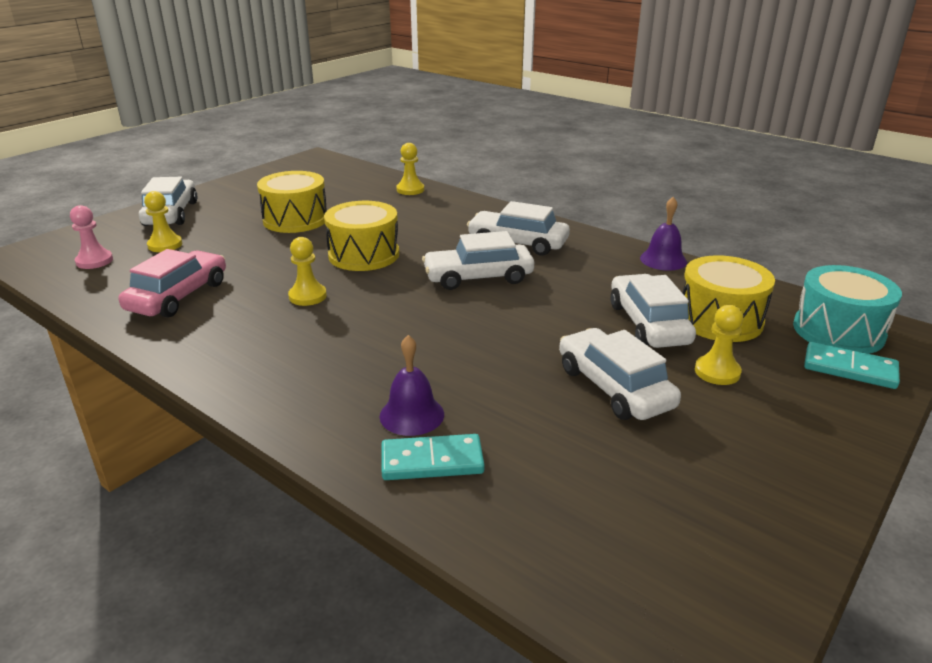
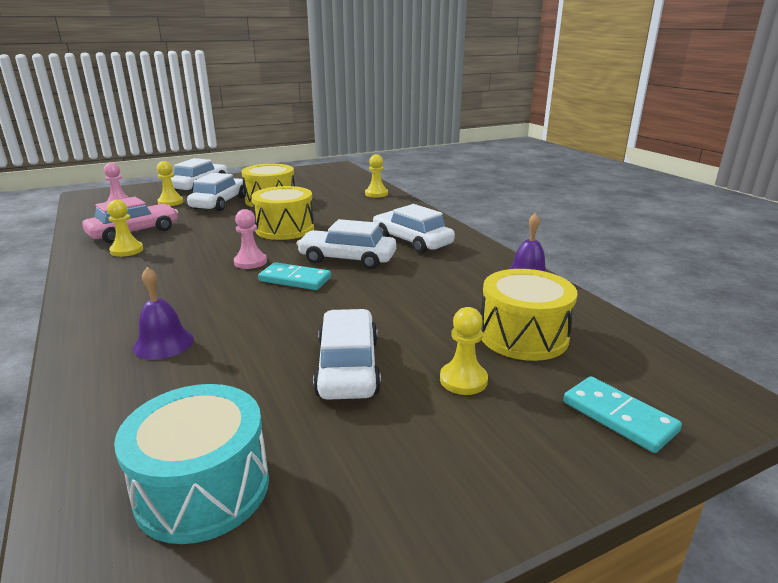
camera: 25 degrees right, 5 degrees down
(307, 296) = (210, 248): yellow pawn -> yellow pawn (127, 250)
(379, 303) = (250, 262): none -> pink pawn
(432, 461) = (129, 381): turquoise domino -> turquoise domino (295, 279)
(648, 324) = (447, 323): white car -> white car (220, 203)
(838, 331) = (647, 377): turquoise drum -> turquoise drum (203, 488)

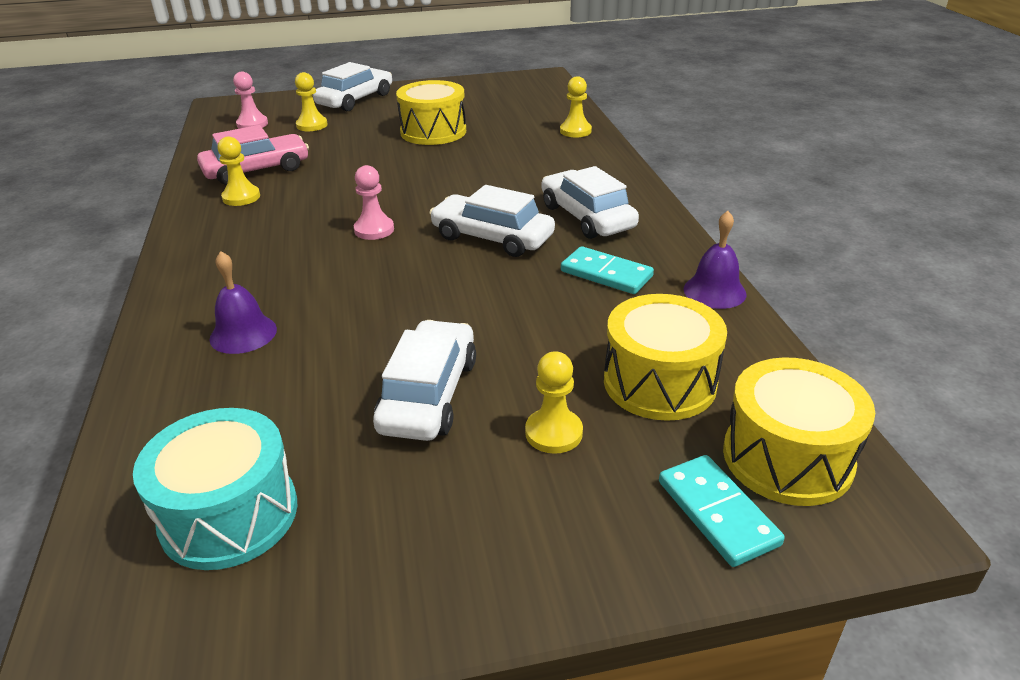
camera: 15 degrees right, 10 degrees up
(220, 203) = (370, 131): white car -> none
(285, 229) = (433, 181): yellow drum -> yellow drum (787, 457)
(295, 279) = (417, 262): turquoise domino -> turquoise domino (606, 274)

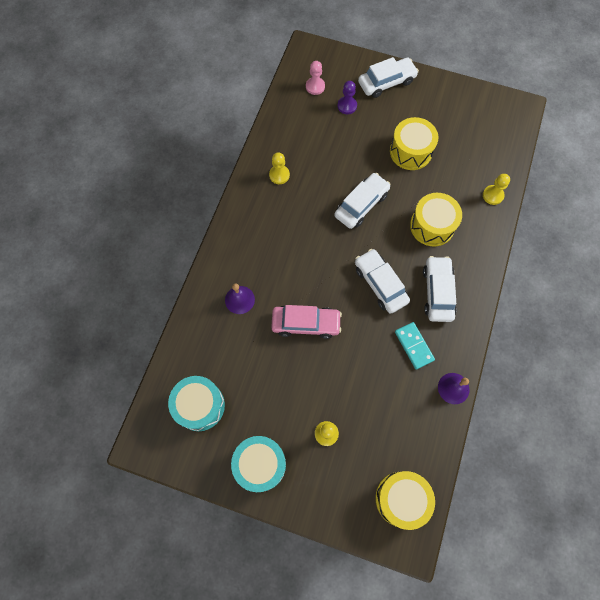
camera: 30 degrees right, 35 degrees up
(257, 170) = (297, 148): pink car -> pink car (306, 324)
(312, 125) = (347, 106): yellow pawn -> purple pawn
(374, 230) = (328, 244): pink pawn -> none
(429, 394) = (293, 383): white car -> white car (361, 205)
(446, 548) = (260, 464): none -> turquoise drum
(659, 382) = (384, 431): yellow drum -> yellow drum (432, 226)
(717, 512) = (356, 506): turquoise domino -> none

